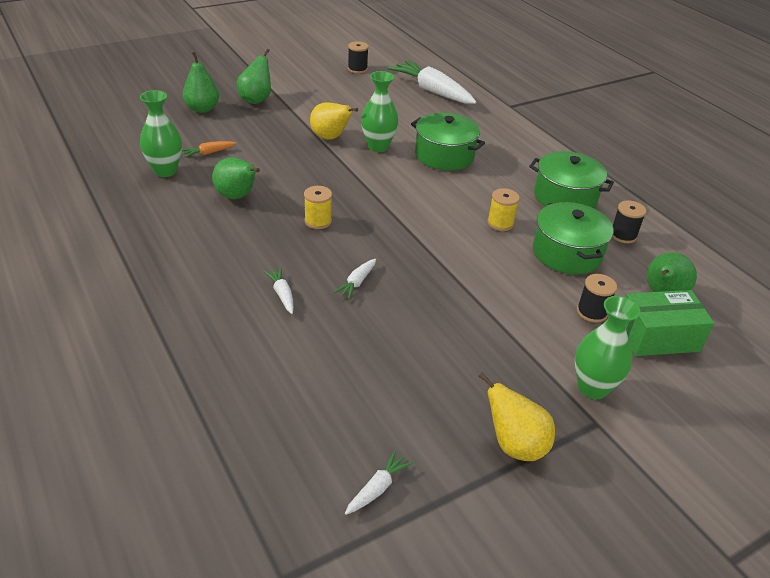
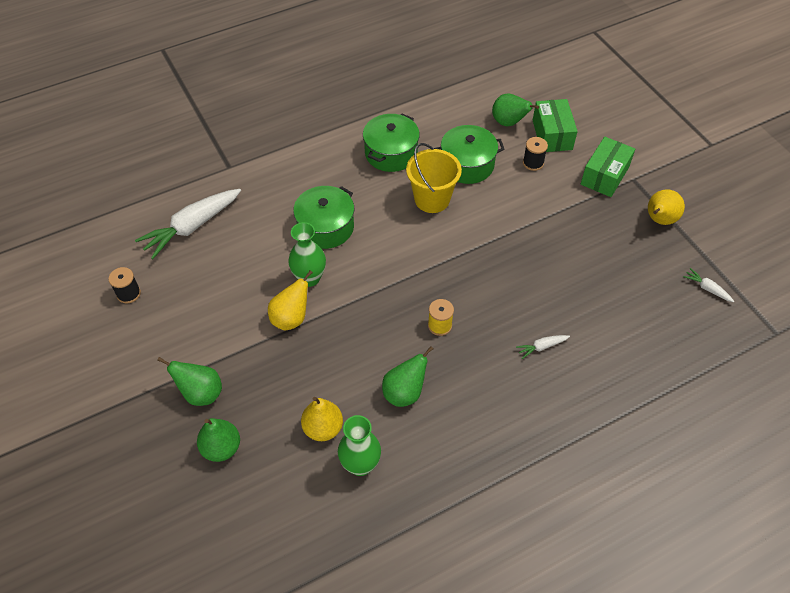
camera: 85 degrees left, 15 degrees up
(208, 153) = (323, 428): orange carrot -> yellow pear
(357, 283) = (520, 297): white carrot -> none
(500, 223) = (432, 199): yellow spool -> yellow bucket
(592, 388) = (604, 176): green vase -> green box
(623, 235) = (441, 128): black spool -> none

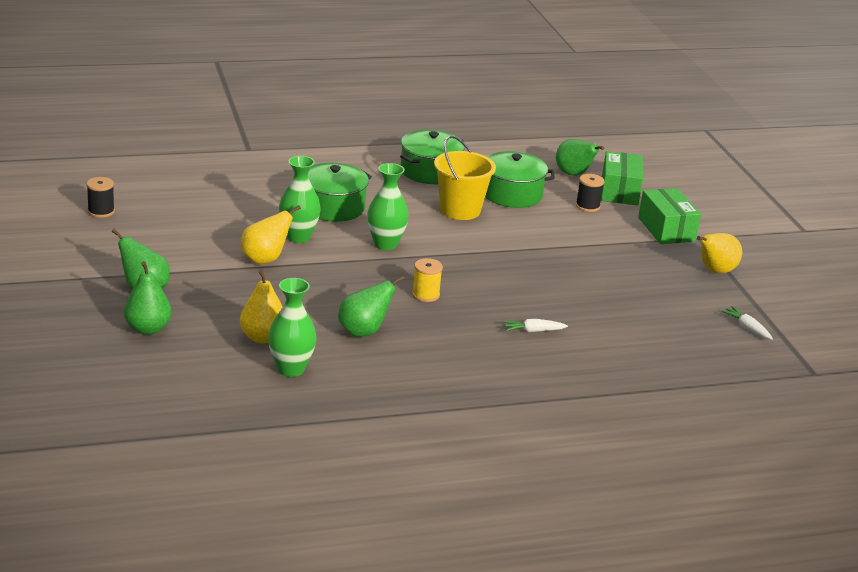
camera: 10 degrees right, 25 degrees down
(192, 227) = (189, 181): white carrot -> none
(385, 266) = (385, 244): none -> green vase
(604, 176) = (666, 229): green box -> green box turned 60 degrees counterclockwise

